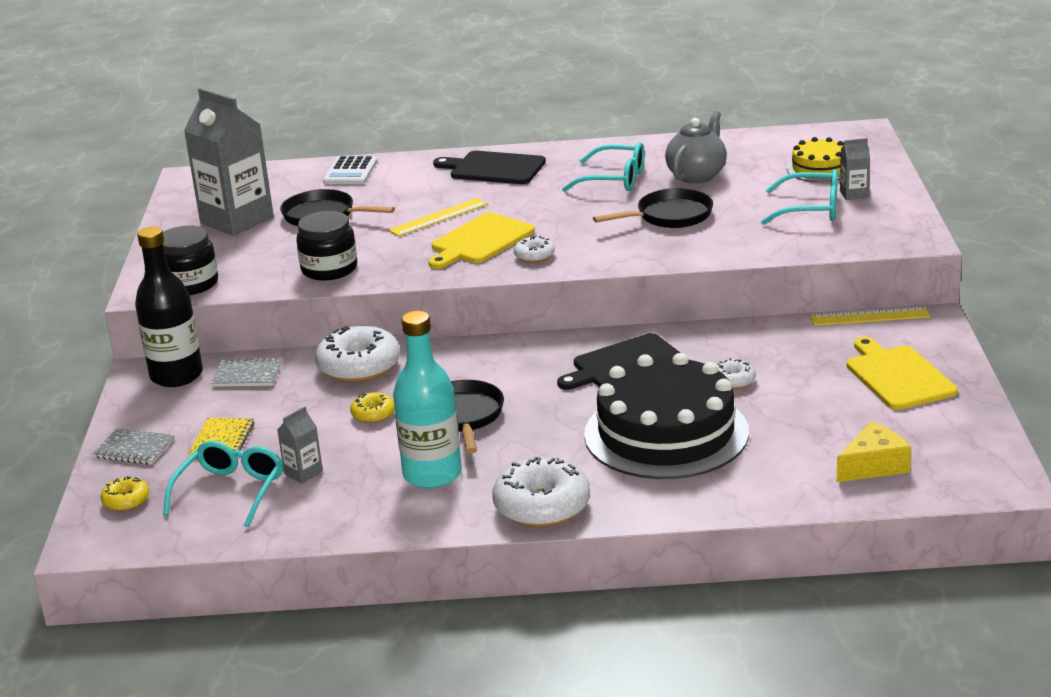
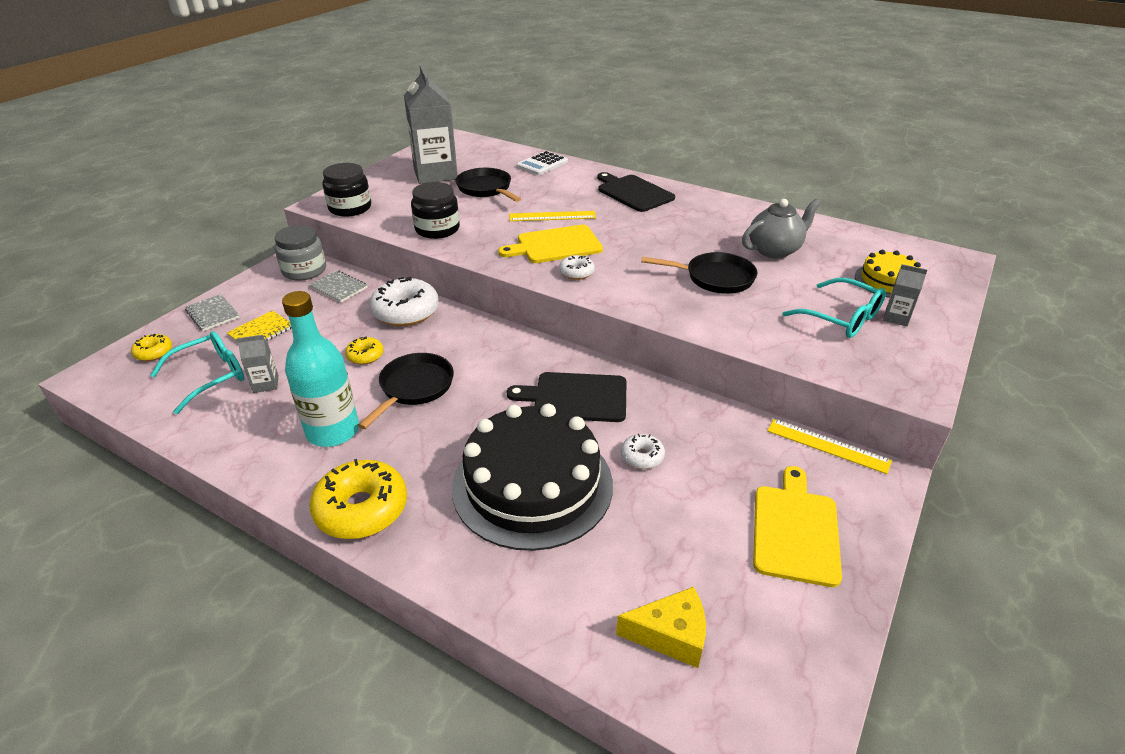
camera: 30 degrees right, 10 degrees up
(176, 376) = (304, 270): black bottle -> grey jar
(542, 506) = (361, 509): white donut -> yellow donut
(614, 179) = (707, 231): turquoise glasses -> none

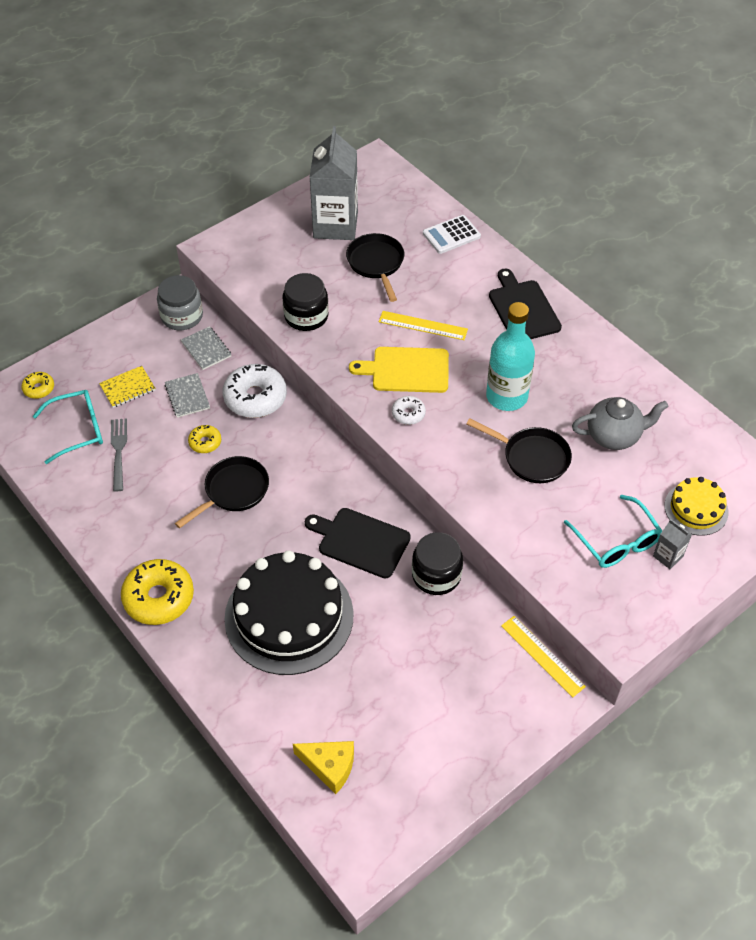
camera: 20 degrees right, 15 degrees up
(213, 314) = (92, 354): grey notebook -> grey notebook (187, 396)
(266, 384) = (118, 451): grey carton -> grey fork
(333, 431) = (158, 517): turquoise bottle -> turquoise bottle (506, 396)
(350, 208) = (236, 261): black jar -> black jar (436, 575)
(642, 456) = (385, 618): white donut -> none
(795, 530) = (465, 720): yellow cutting board -> none

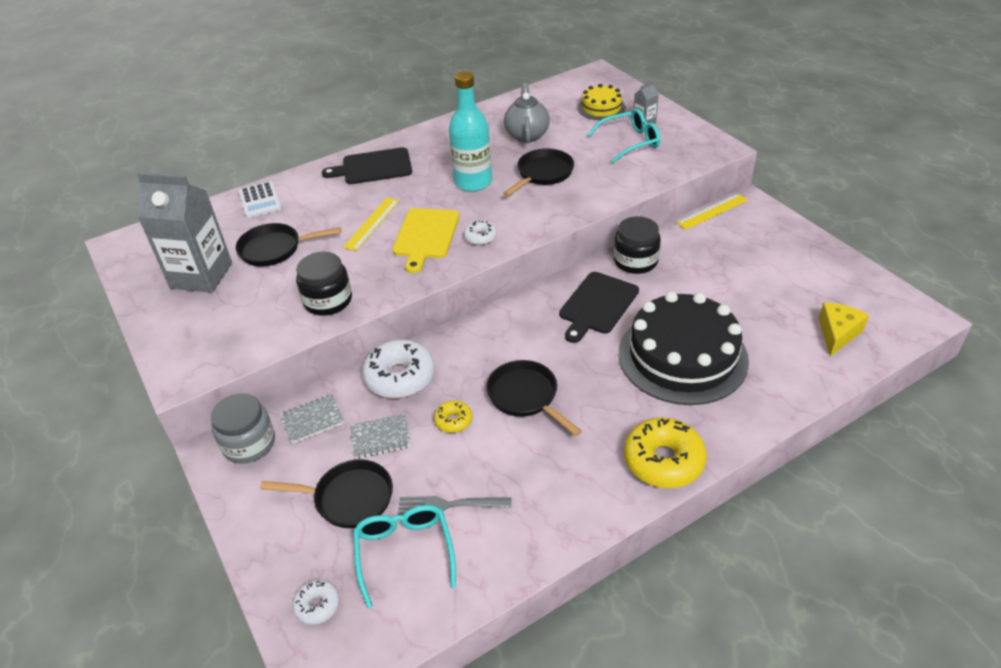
camera: 80 degrees left, 10 degrees down
(39, 388) = (317, 605): yellow donut -> white donut
(127, 388) = (349, 498): yellow notebook -> black pan

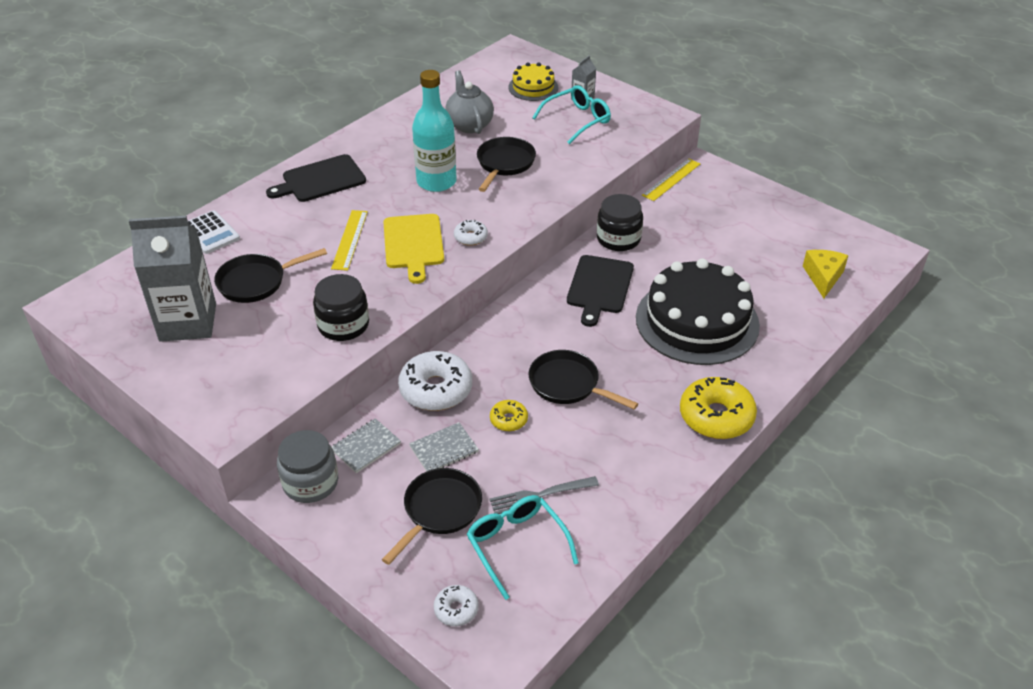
camera: 20 degrees left, 0 degrees up
(349, 498) = (439, 511): black pan -> black pan turned 45 degrees counterclockwise

